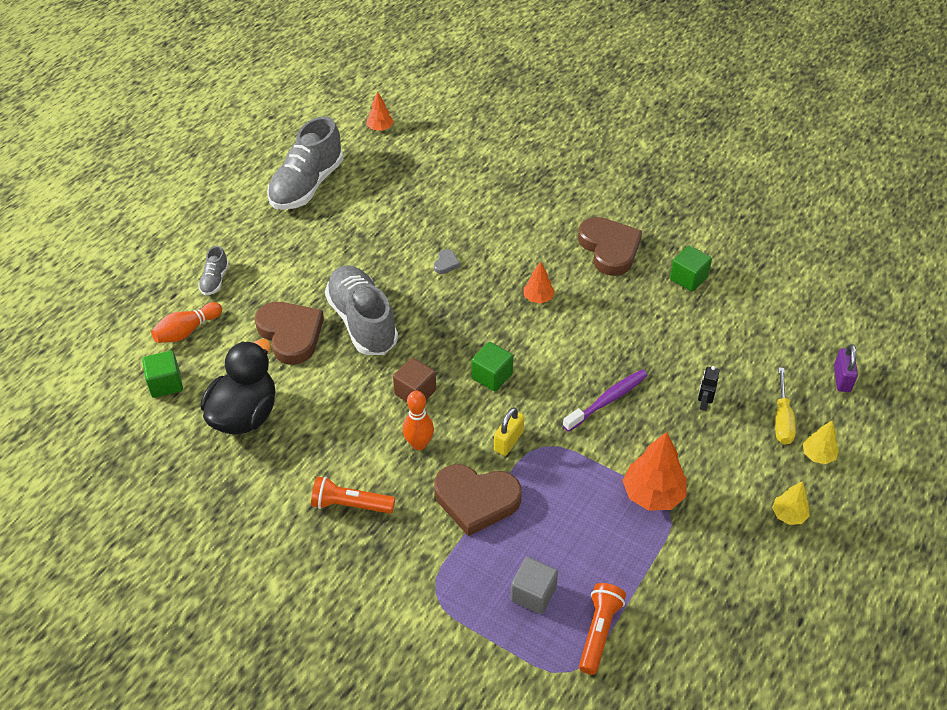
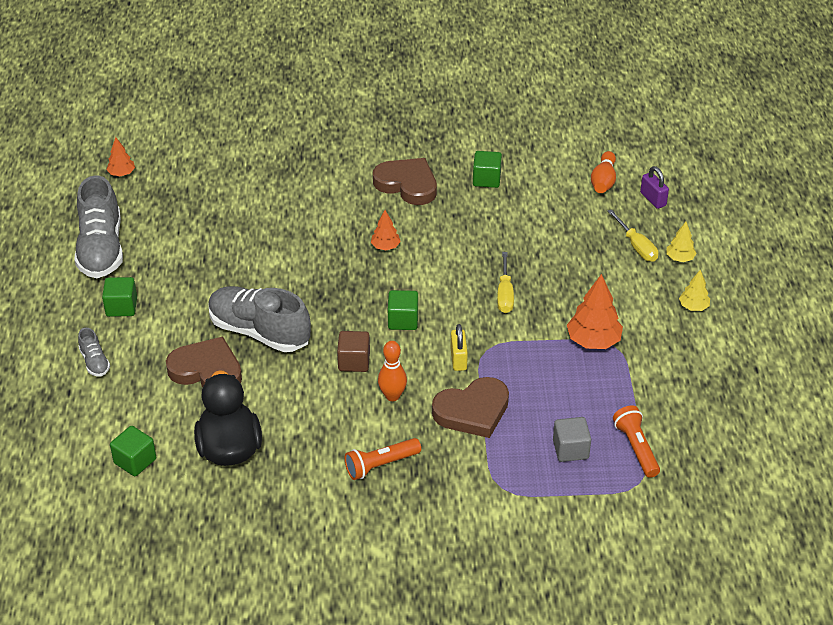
camera: 35 degrees left, 5 degrees down
(187, 331) = (111, 413): orange bowling pin -> orange bowling pin (603, 181)
(277, 243) = (121, 307): none -> green cube
(446, 263) = (286, 255): grey heart -> none
(607, 400) = (505, 294): purple toothbrush -> yellow screwdriver
(704, 403) = (574, 262): black robot -> none

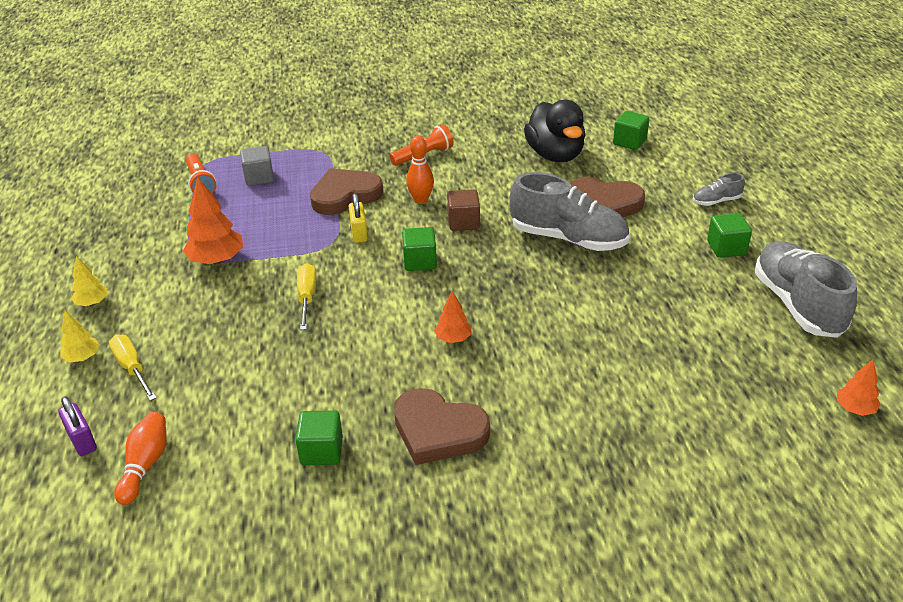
camera: 175 degrees right, 5 degrees down
(95, 362) = (716, 201): grey shoe -> grey shoe turned 75 degrees counterclockwise

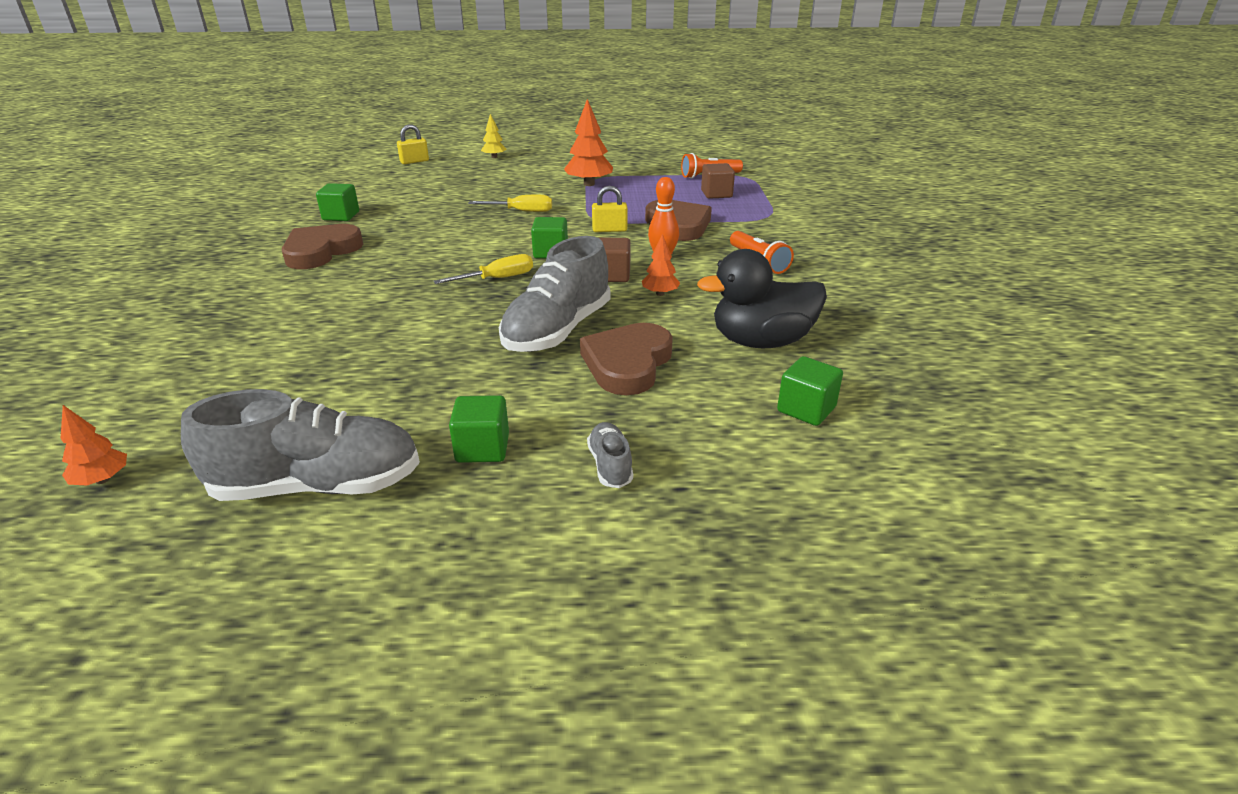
camera: 95 degrees right, 5 degrees down
(82, 441) = (414, 161): purple padlock -> yellow padlock
(92, 303) = (553, 156): yellow tree -> none
(132, 368) = (473, 168): yellow screwdriver -> yellow screwdriver (497, 279)
(145, 465) = (378, 175): orange bowling pin -> none
(259, 177) = (716, 194): grey cube -> brown cube
(453, 338) = (426, 261): orange tree -> orange tree (660, 293)

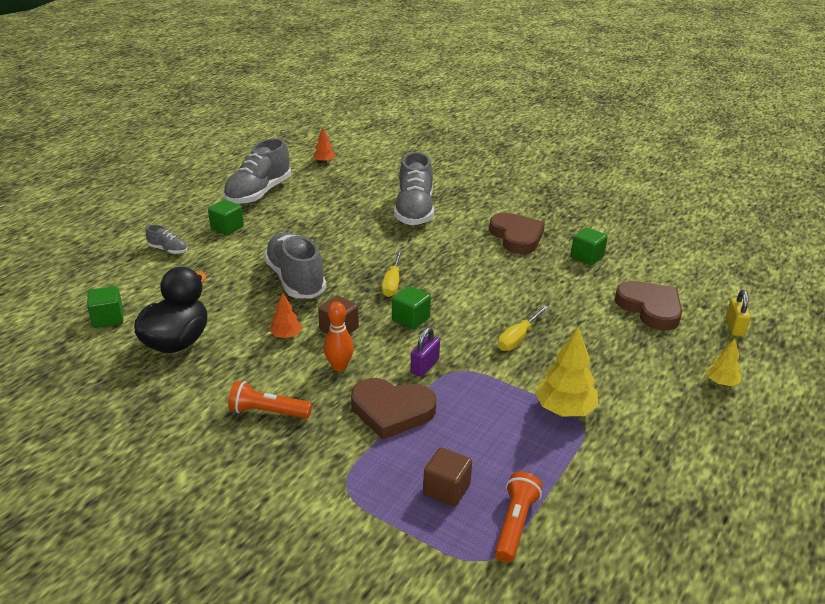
camera: 125 degrees right, 0 degrees up
(291, 322) = (414, 211): none -> grey shoe
(589, 184) = (564, 409): orange tree -> yellow tree
(609, 230) = (425, 366): yellow padlock -> purple padlock
(627, 363) = (229, 286): brown heart -> brown heart (650, 308)

